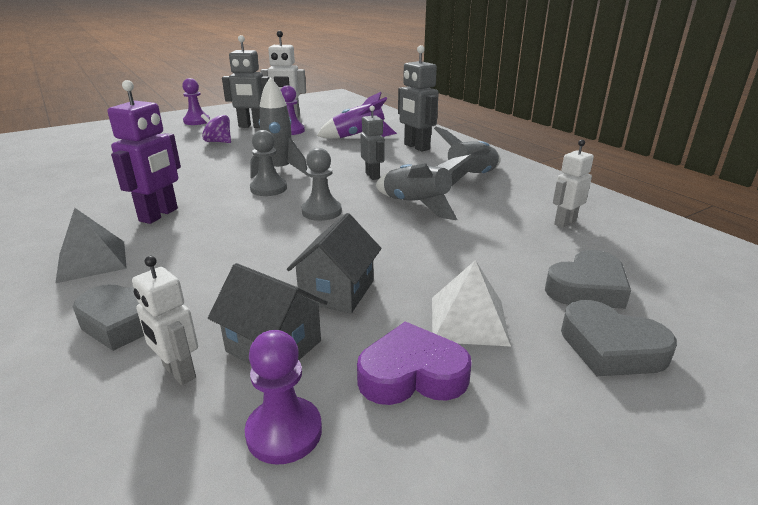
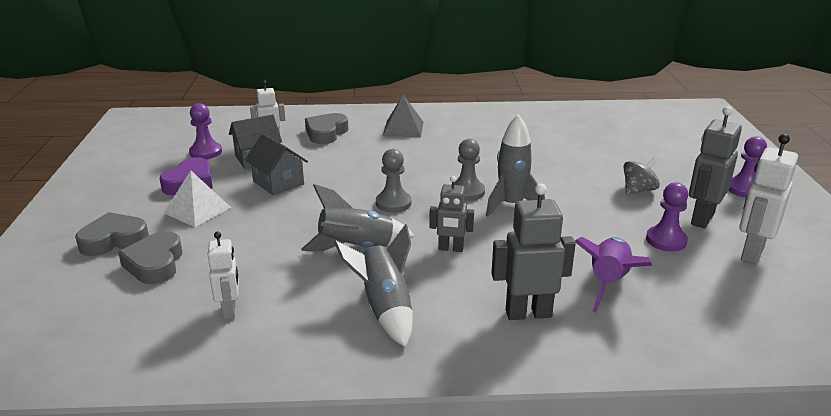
camera: 120 degrees right, 0 degrees up
(159, 215) = (453, 148): purple robot -> none
(218, 142) = (638, 190): purple spinning top -> grey spinning top

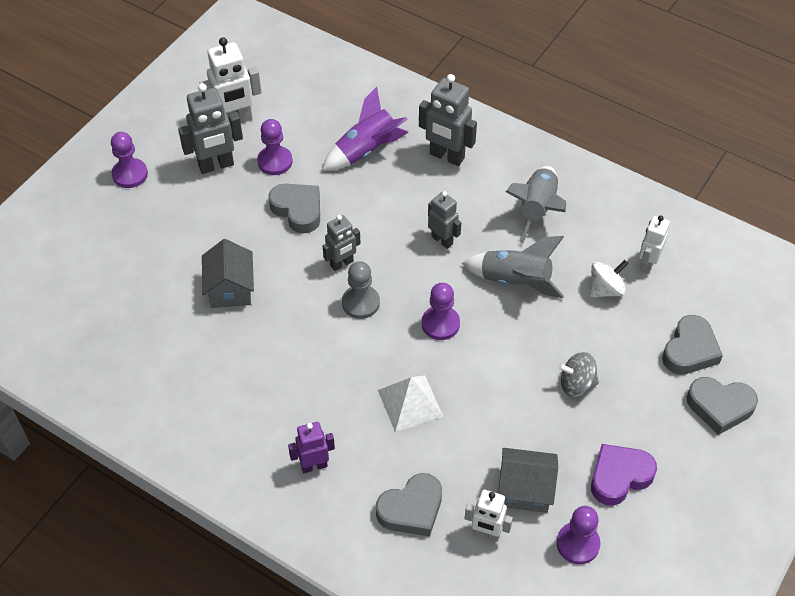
camera: 145 degrees left, 25 degrees up
(197, 210) = (628, 416): white pyramid -> white pyramid (410, 403)
(264, 274) = (605, 289): none -> white spinning top
(278, 183) = (527, 423): grey house -> grey house (230, 289)
(393, 203) = (440, 324): grey pawn -> purple pawn
(403, 128) = (314, 465): grey pyramid -> purple robot
(511, 205) = (342, 263): grey rocket -> grey robot
(593, 219) = (298, 210): none -> grey heart
(638, 190) = (214, 222): grey spinning top -> grey spinning top (576, 384)

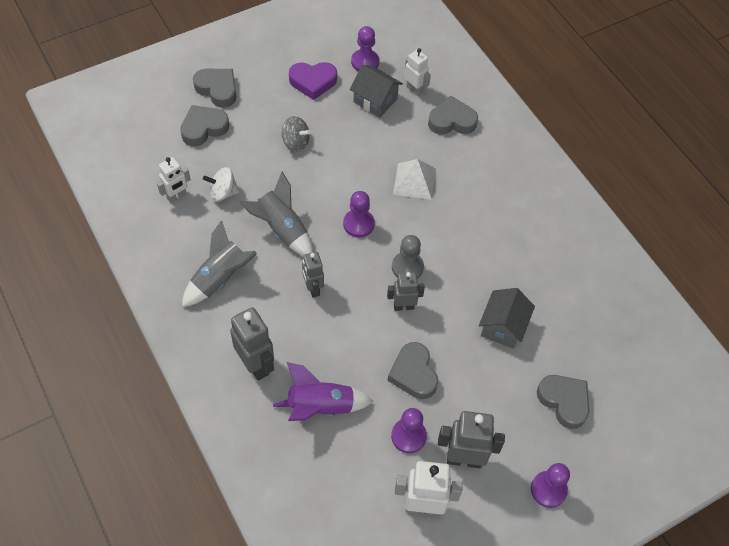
camera: 155 degrees left, 5 degrees up
(140, 248) = (564, 401): none -> grey heart
(314, 465) = (500, 172): purple robot -> none

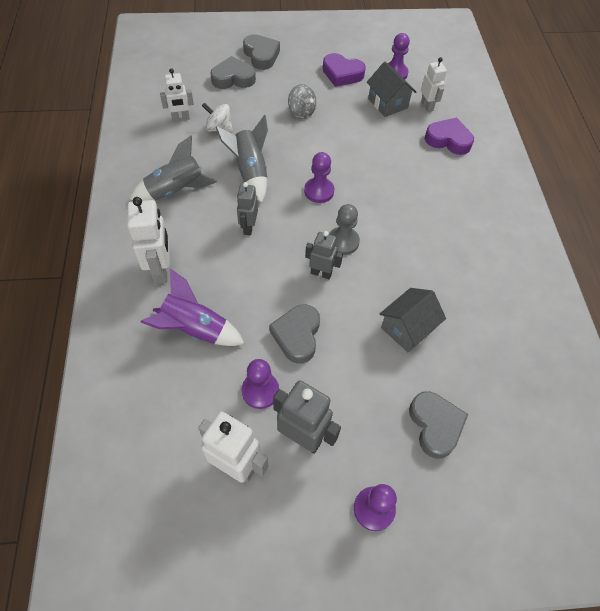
camera: 25 degrees right, 0 degrees up
(256, 365) = (161, 270): grey robot -> white robot
(414, 181) = (388, 175): white pyramid -> none
(452, 121) = (448, 140): grey heart -> purple heart

